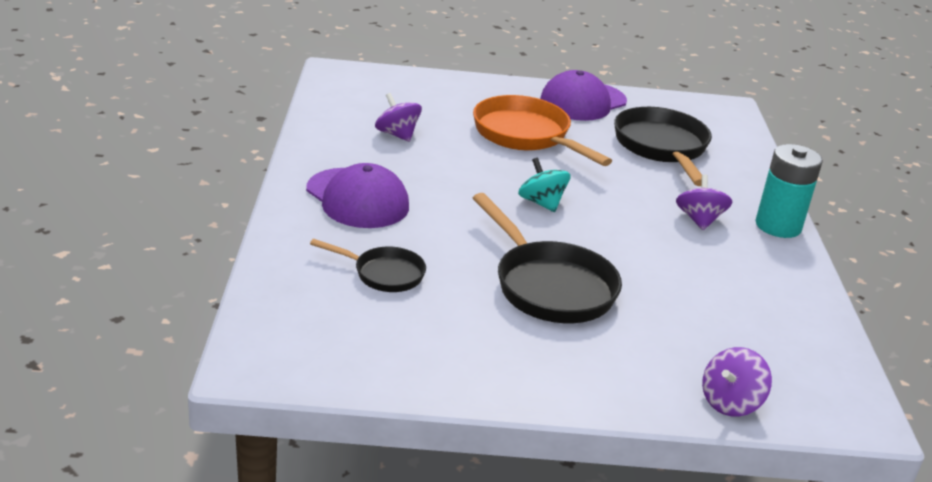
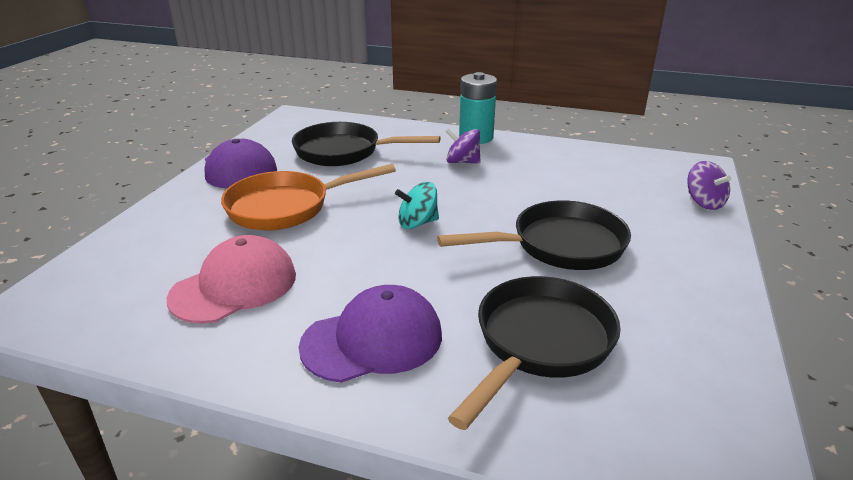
camera: 70 degrees left, 0 degrees up
(384, 274) = (539, 343): black pan -> black pan, size x1.77
(397, 135) = (234, 286): purple spinning top -> pink cap

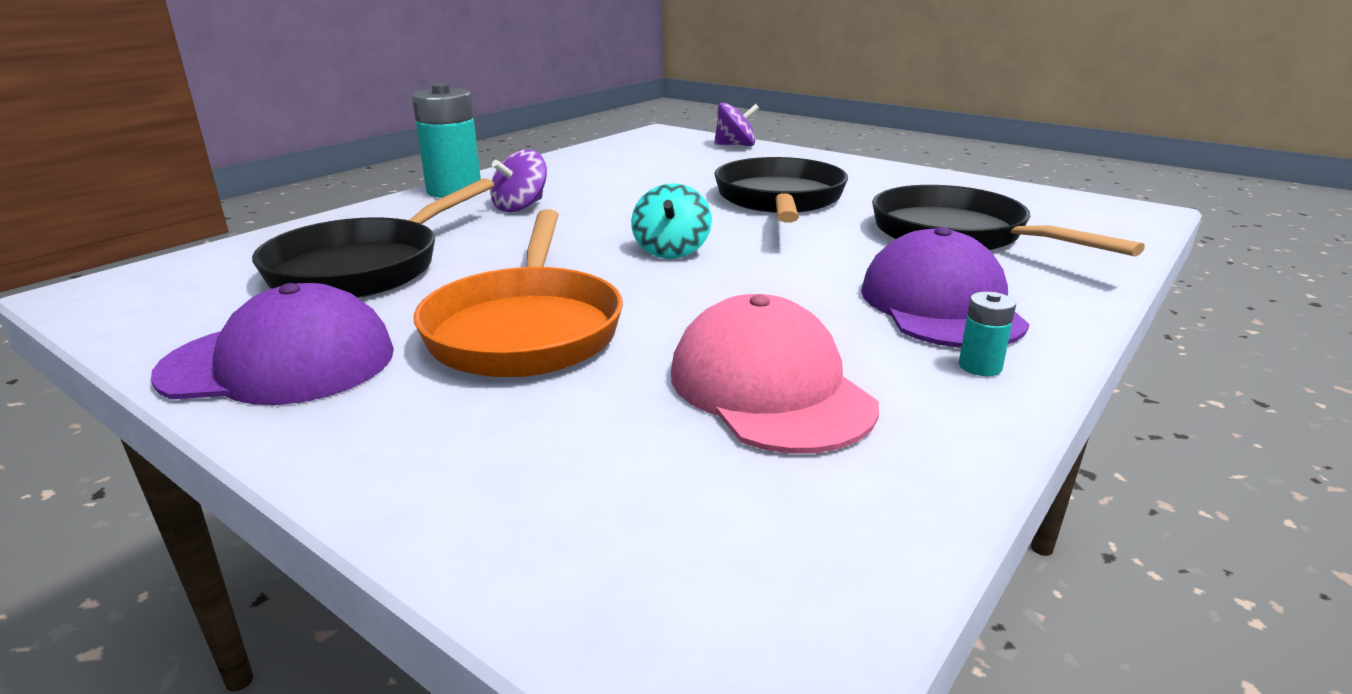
camera: 70 degrees left, 5 degrees down
(276, 360) = (980, 366): none -> turquoise battery

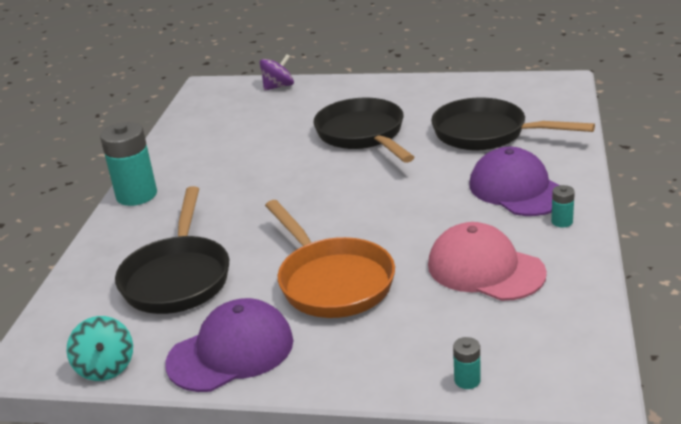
camera: 25 degrees left, 5 degrees up
(520, 207) = (205, 195): purple spinning top -> none
(521, 552) = (467, 380): none -> turquoise battery
(671, 250) = (345, 199): turquoise spinning top -> turquoise spinning top (105, 367)

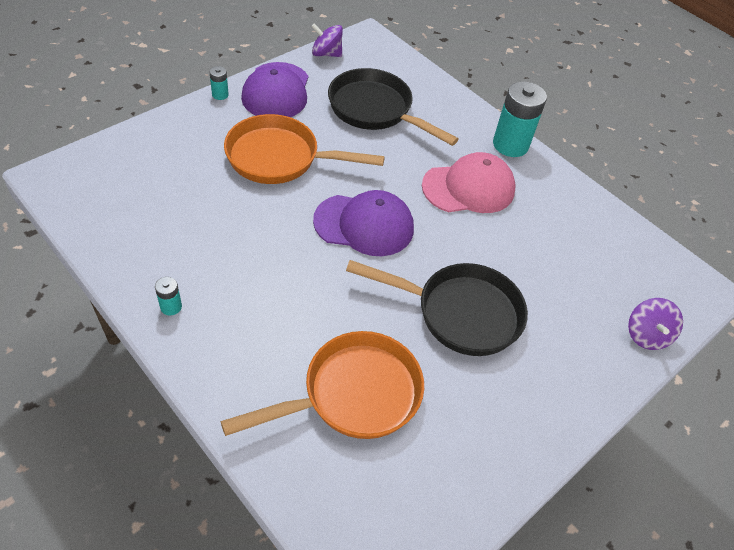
camera: 120 degrees right, 20 degrees up
(105, 367) = (326, 54): turquoise spinning top -> purple spinning top
(467, 380) = (126, 143): turquoise battery -> turquoise battery (220, 95)
(485, 269) = (189, 224): pink cap -> pink cap (468, 188)
(486, 133) = (353, 394): black pan -> orange pan
(517, 189) = (243, 325): purple cap -> purple cap (364, 225)

